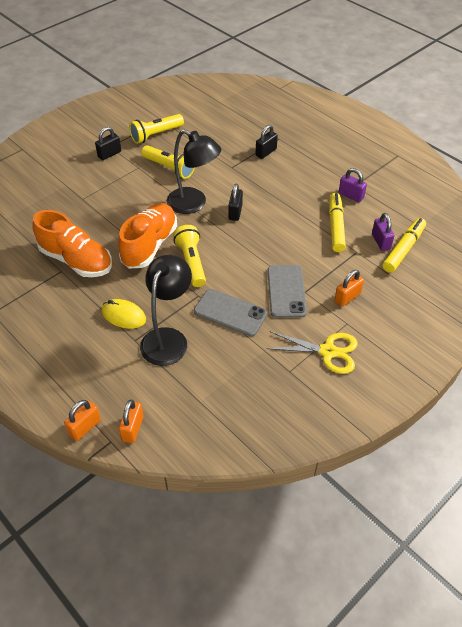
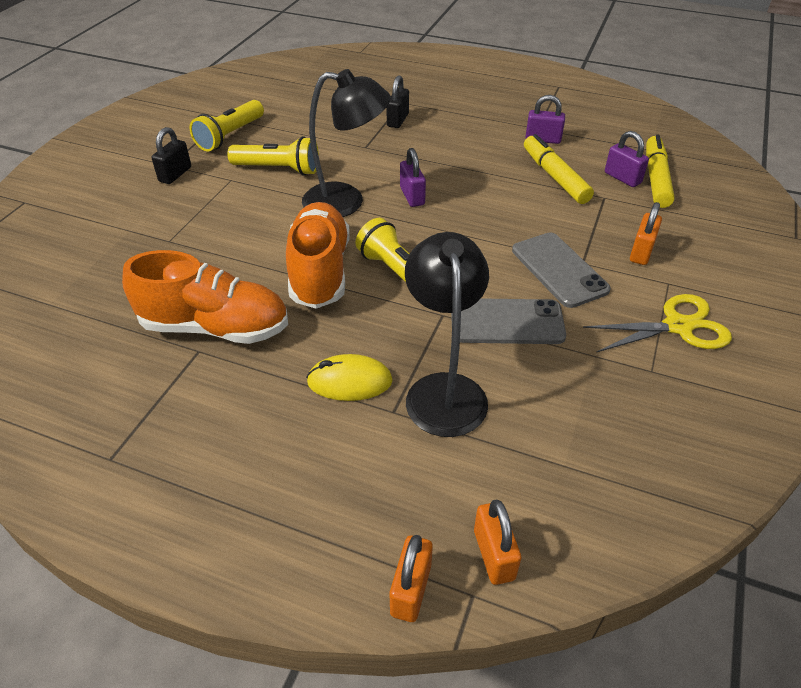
camera: 25 degrees left, 5 degrees down
(235, 212) = (412, 196): black padlock -> purple padlock

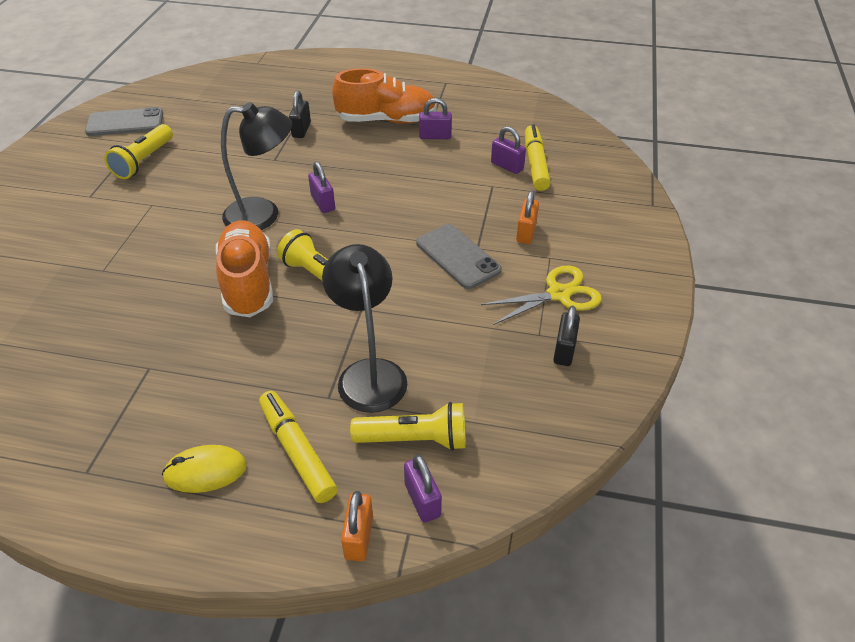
camera: 10 degrees left, 0 degrees up
(175, 174) = (97, 205): black padlock -> black padlock (564, 350)
(215, 327) = (160, 345): orange shoe -> orange shoe (386, 120)
(278, 169) = (195, 190): yellow flashlight -> yellow flashlight (415, 439)
(349, 381) = (287, 377): yellow mouse -> yellow mouse (205, 471)
(494, 555) = (422, 500): orange padlock -> purple padlock
(507, 322) = (417, 308): grey phone -> grey phone (125, 123)
(555, 177) = (448, 171): yellow marker -> yellow marker (297, 452)

